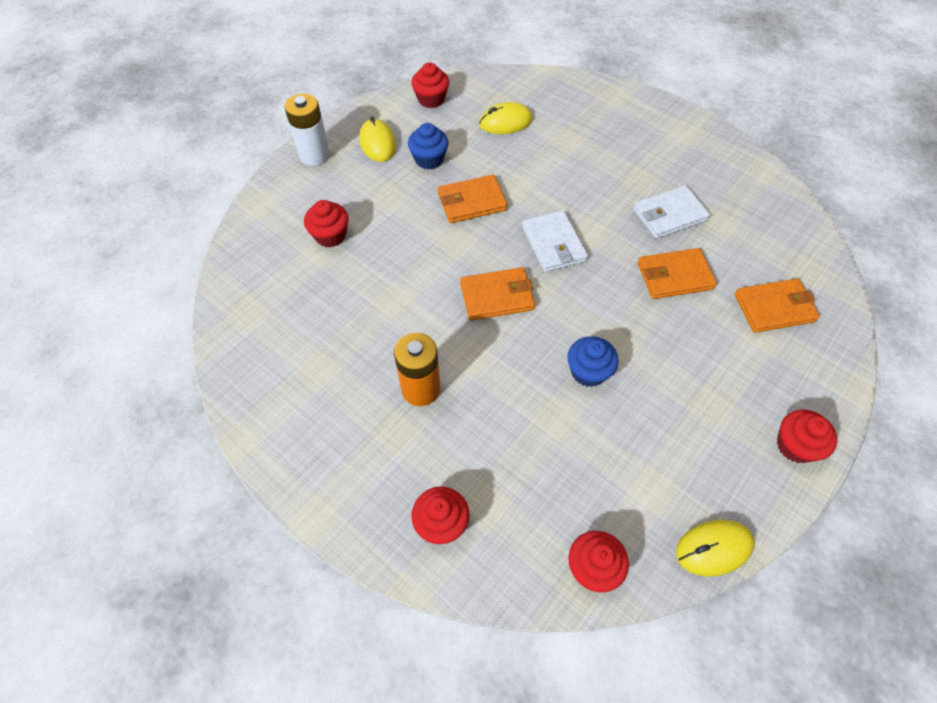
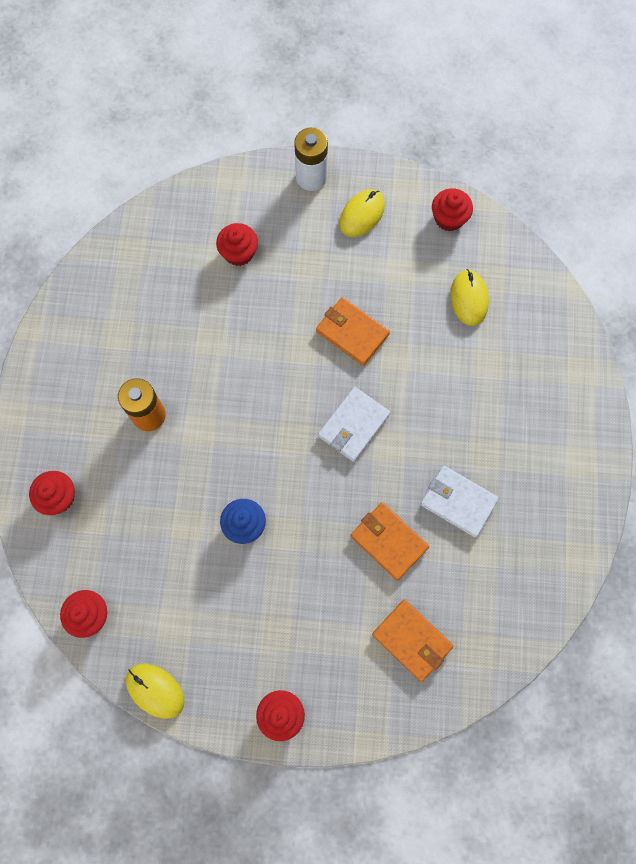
camera: 55 degrees right, 15 degrees up
(429, 159) = (374, 267): blue cupcake -> none
(497, 296) = (268, 415): orange wallet -> none
(505, 122) = (469, 298): yellow mouse -> yellow mouse turned 45 degrees clockwise

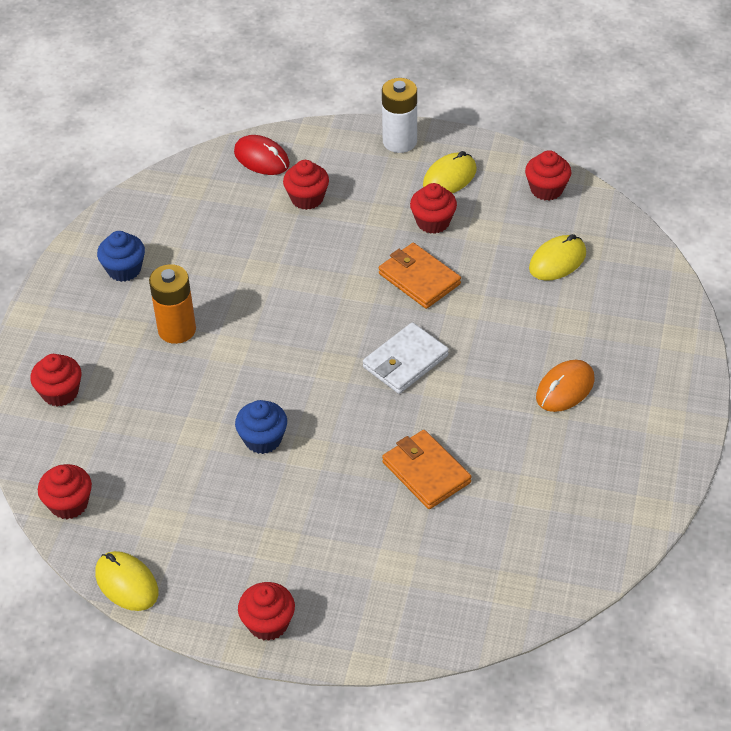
camera: 10 degrees right, 25 degrees down
(89, 353) = (124, 269): none -> blue cupcake
(190, 211) = (262, 158): none -> red mouse
(354, 267) = (433, 222): none -> red cupcake
(412, 640) = (436, 569): orange wallet -> none
(458, 502) = (514, 443): white wallet -> none
(469, 298) = (557, 261): yellow mouse -> yellow mouse turned 45 degrees clockwise
(493, 438) = (565, 389): none -> orange mouse

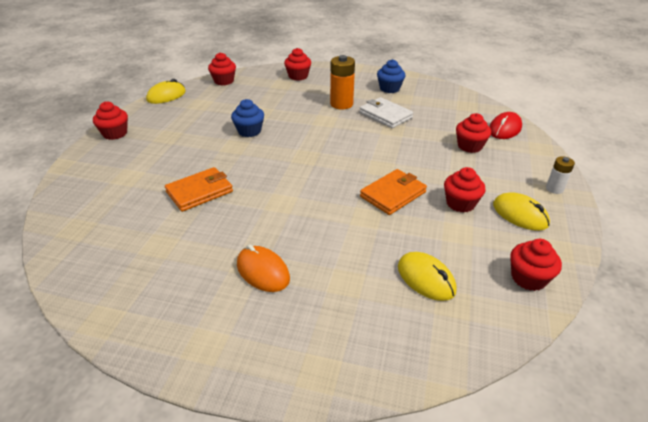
camera: 90 degrees right, 10 degrees down
(399, 141) = (554, 189): white battery -> white battery, size x0.57
(405, 361) = (306, 185): white wallet -> white wallet (385, 115)

